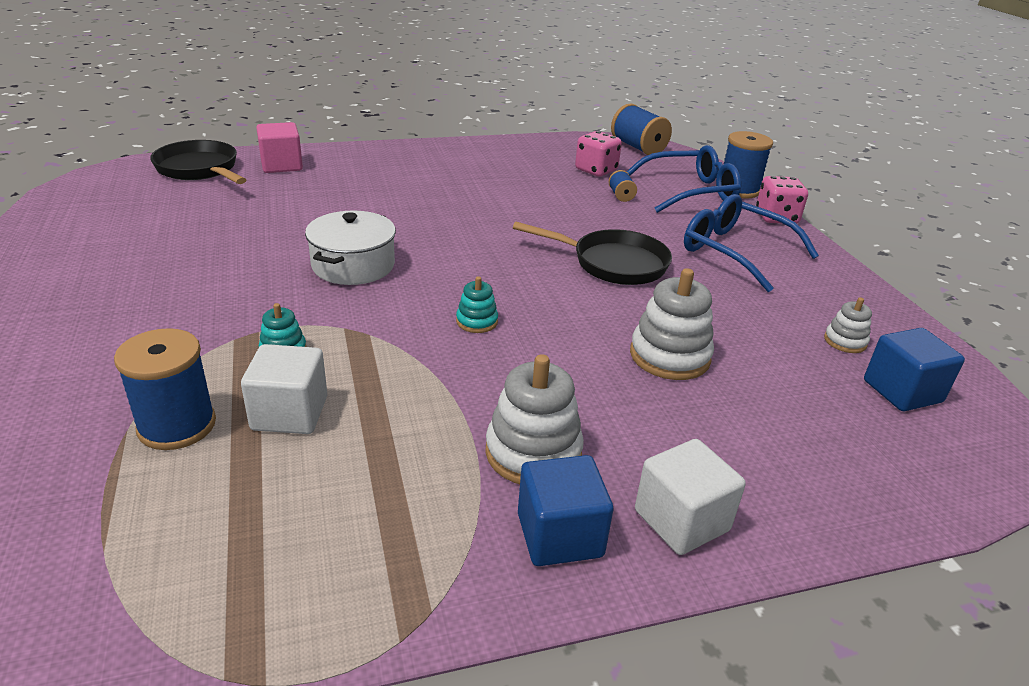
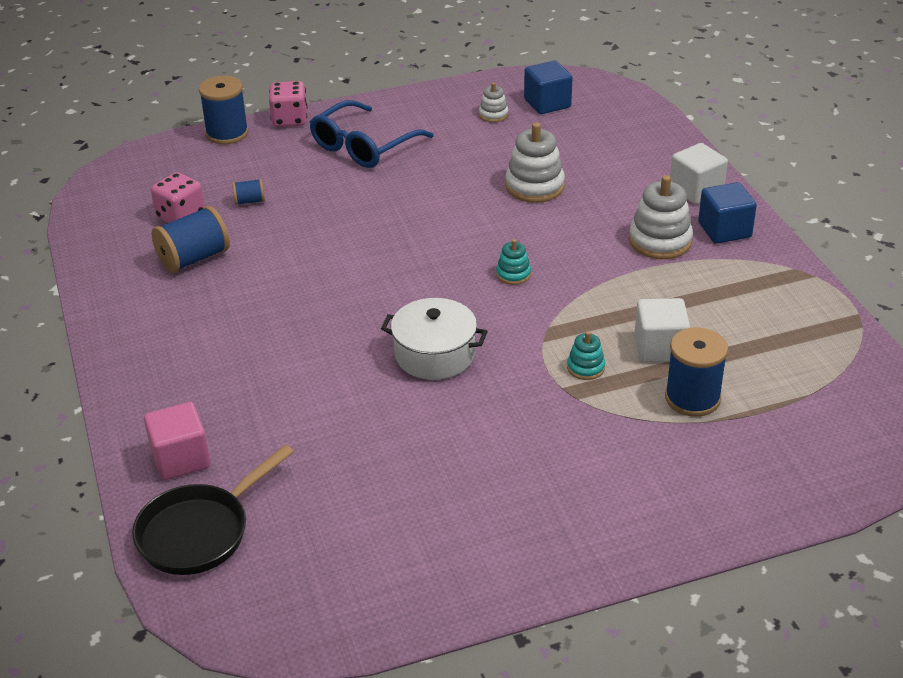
camera: 90 degrees left, 5 degrees up
(613, 263) = (398, 208): black pan -> none
(638, 148) = (109, 187): blue spool -> blue spool (194, 258)
(690, 192) = (235, 161): blue glasses -> none

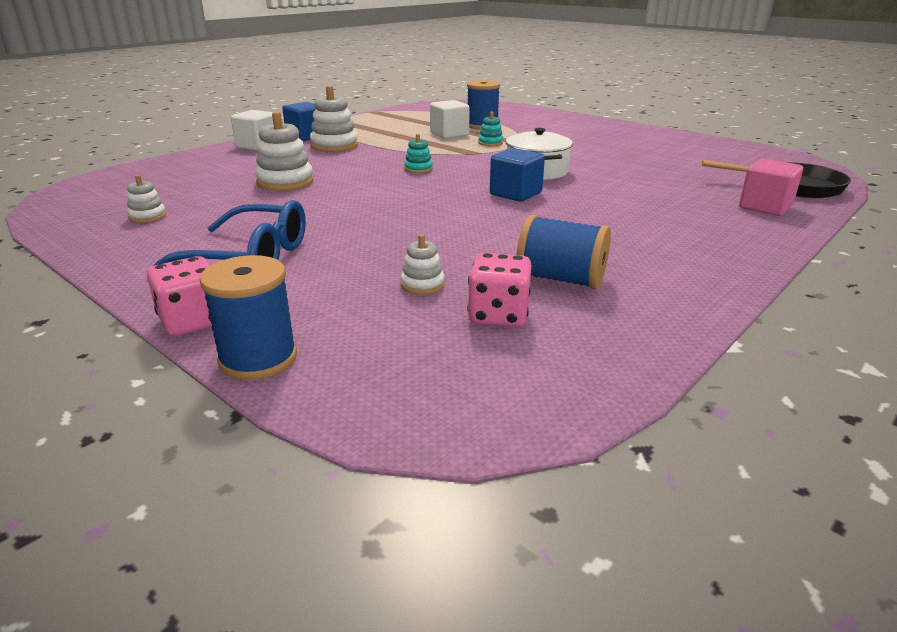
camera: 120 degrees left, 10 degrees down
(249, 201) = (422, 284): blue spool -> white stacking toy
(547, 103) = (115, 201): blue cube -> blue cube (515, 194)

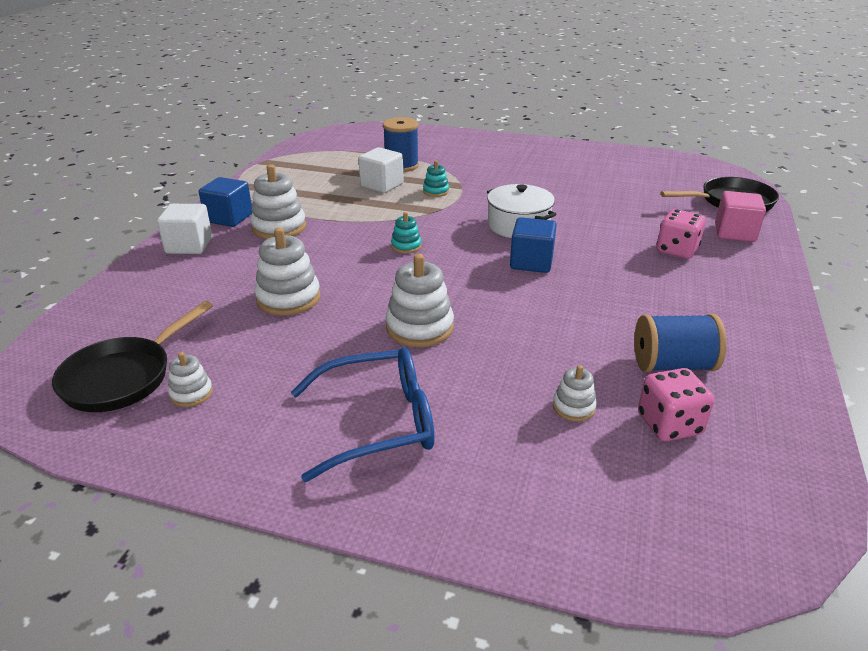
camera: 25 degrees left, 5 degrees up
(119, 200) = (123, 377): none -> black pan
(193, 321) = (422, 527): pink dice -> pink dice (677, 250)
(258, 358) = (535, 550): blue spool -> none
(360, 214) = (419, 328): none -> white stacking toy

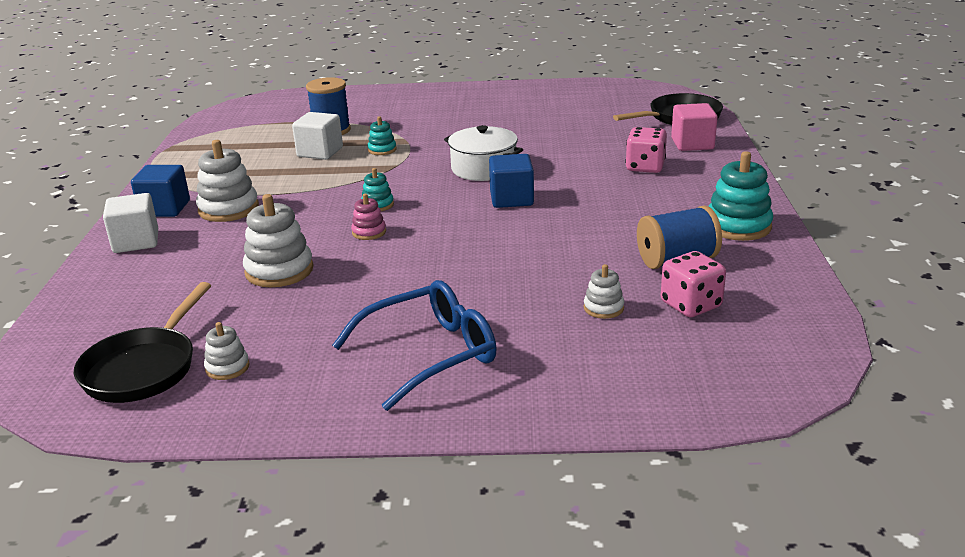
camera: 15 degrees left, 5 degrees down
(385, 273) = (369, 232): none -> pink stacking toy
(419, 328) = (429, 272): white stacking toy -> none
(753, 337) = (738, 226): none -> turquoise stacking toy

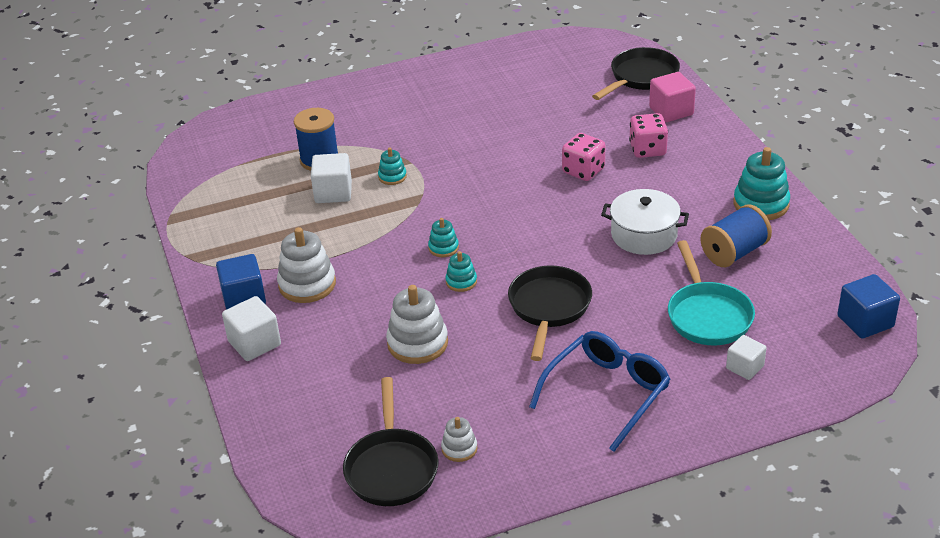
camera: 20 degrees left, 10 degrees up
(369, 232) = (461, 282): pink stacking toy -> turquoise stacking toy
(435, 268) = (549, 308): none -> black pan
(483, 168) = (506, 181): white pot -> white pot (644, 235)
(511, 199) = (557, 214): blue cube -> blue cube (865, 321)
(603, 308) = (707, 315): white stacking toy -> turquoise pan
(610, 365) = (745, 367): none -> white cube
(691, 305) = (769, 296): pink dice -> pink dice (583, 171)

